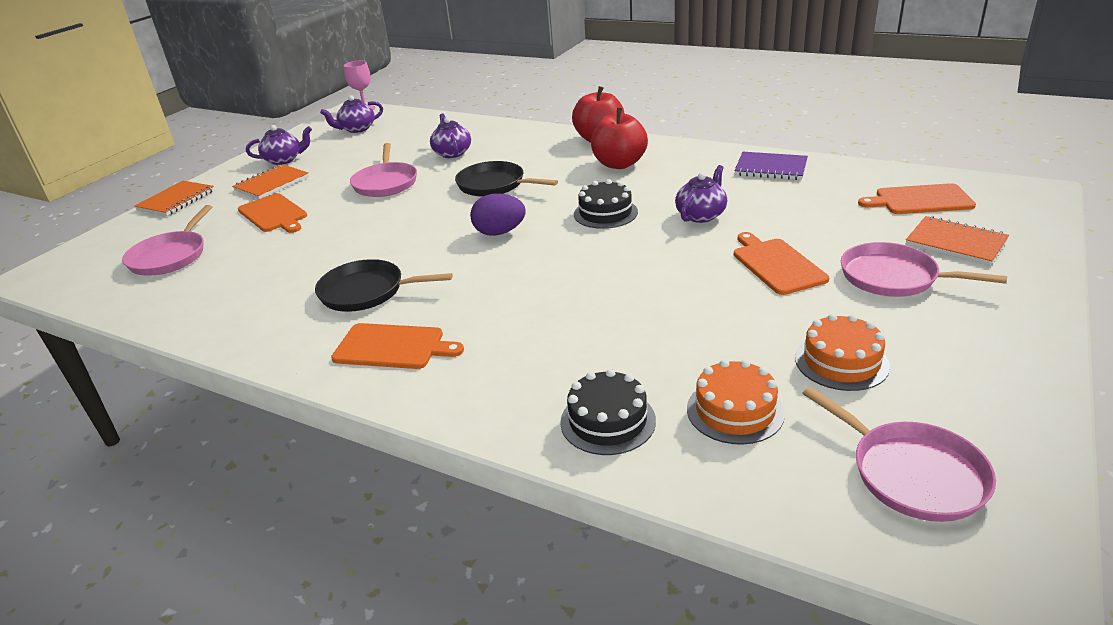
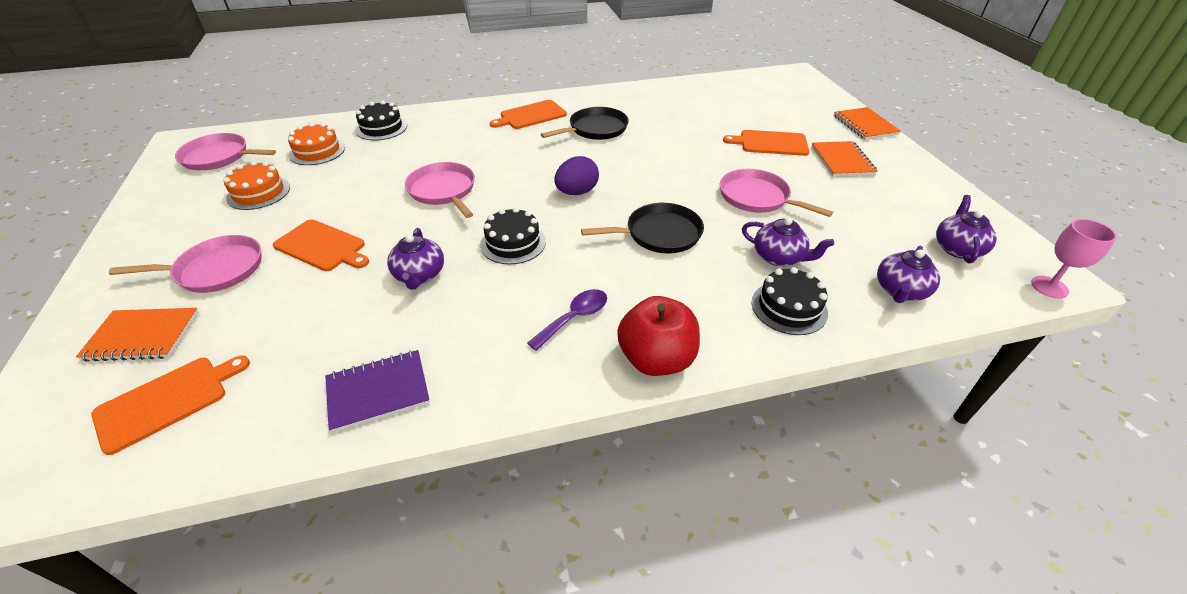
camera: 135 degrees right, 10 degrees up
(170, 256) = (756, 102): pink pan -> pink pan (443, 191)
(284, 160) = (903, 183): purple teapot -> purple teapot (900, 291)
(496, 136) = (789, 307): none -> black cake
(619, 164) = (574, 318): red apple -> purple spoon

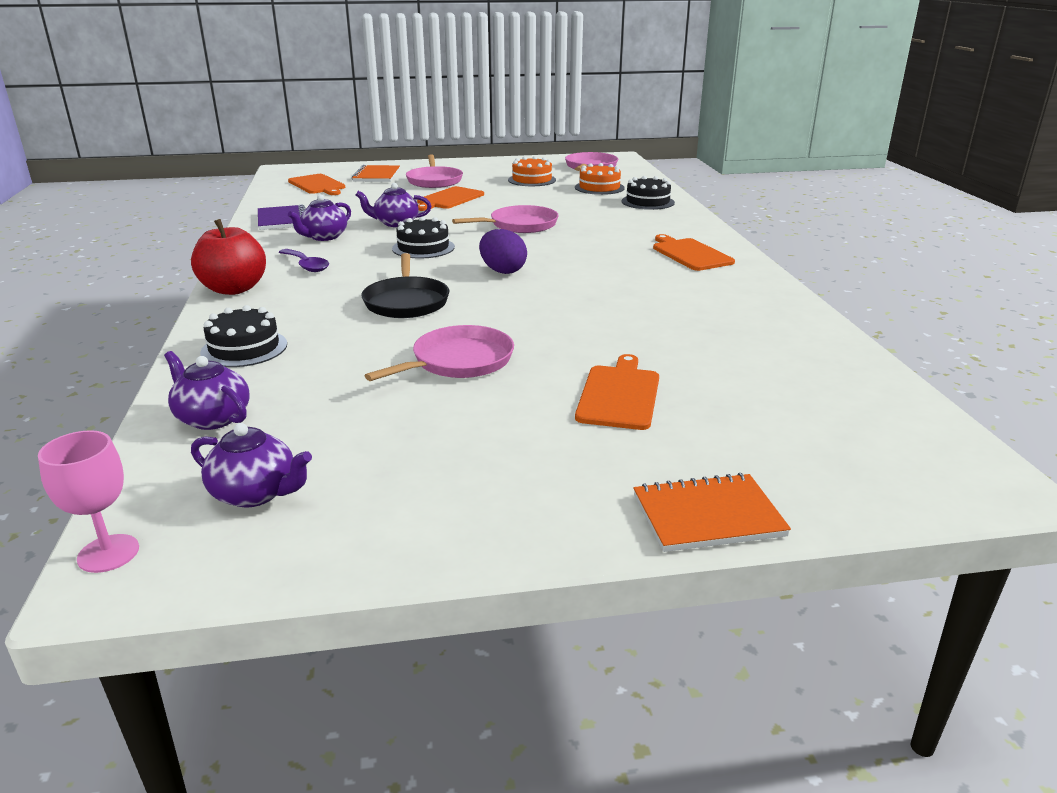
camera: 95 degrees right, 15 degrees down
(595, 129) = (656, 283): black pan -> none
(779, 257) = (327, 356): purple teapot -> purple teapot (324, 237)
(842, 161) = (551, 450): orange notebook -> none

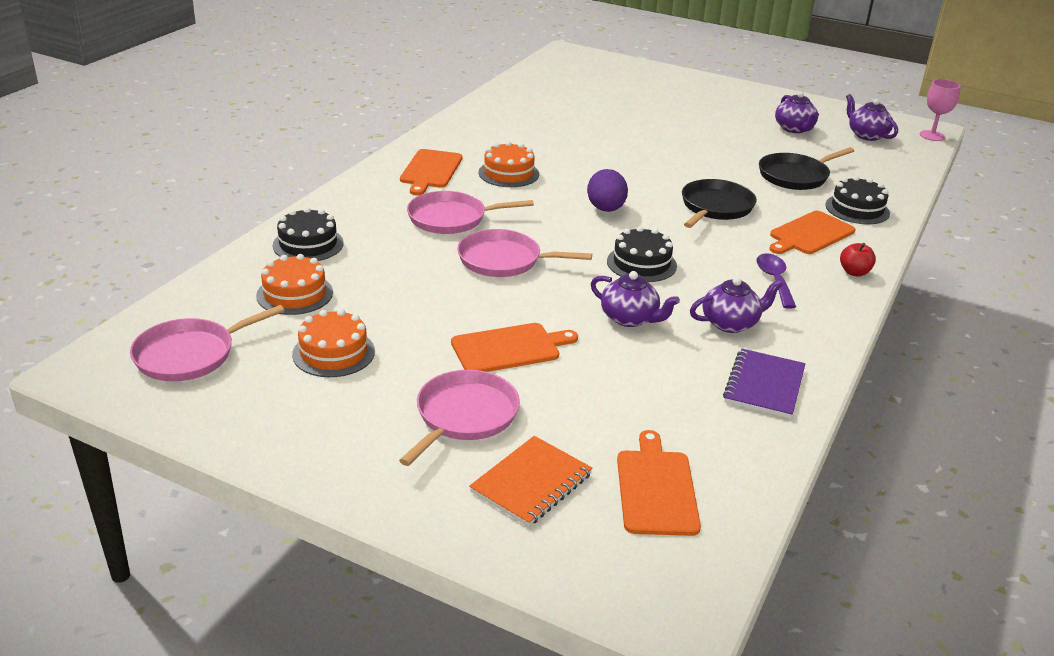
camera: 145 degrees left, 5 degrees up
(212, 418) = (884, 172): purple teapot -> purple teapot (794, 129)
(234, 289) = (854, 272): red apple -> red apple, size x0.50
(342, 366) = (795, 176): none -> black pan
(459, 361) = (721, 155): pink pan -> pink pan (451, 218)
(619, 395) = (656, 114): orange cutting board -> orange cutting board (810, 234)
(630, 271) = (508, 173): none -> orange cake
(707, 516) = (687, 77): orange notebook -> none

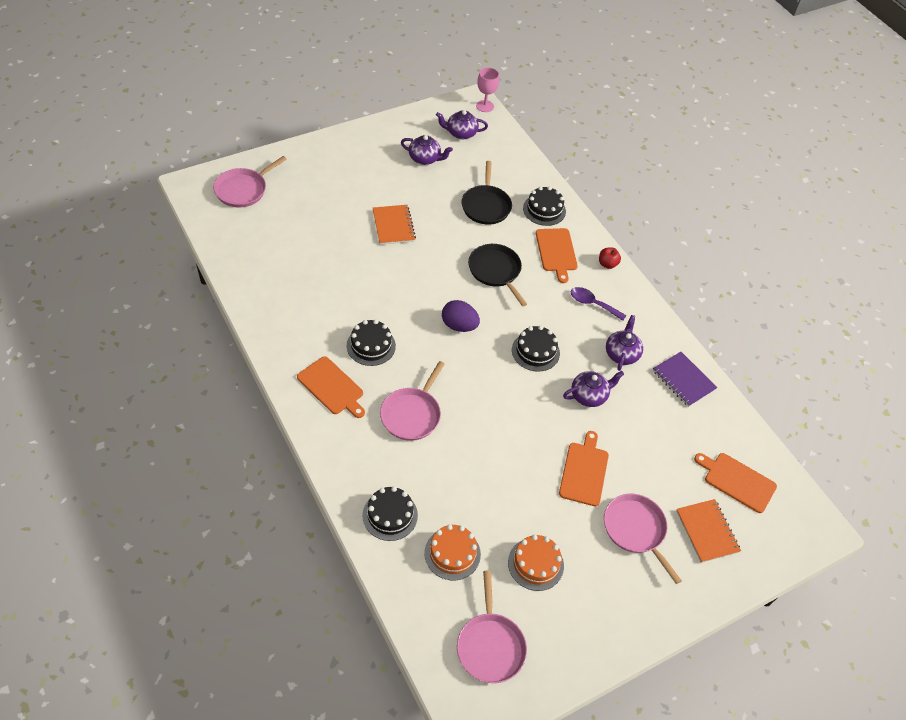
camera: 60 degrees left, 20 degrees up
(504, 260) = (485, 417): pink pan -> pink pan (243, 190)
(508, 173) = (371, 345): orange cake -> black cake
(677, 140) = (393, 226): none -> orange notebook

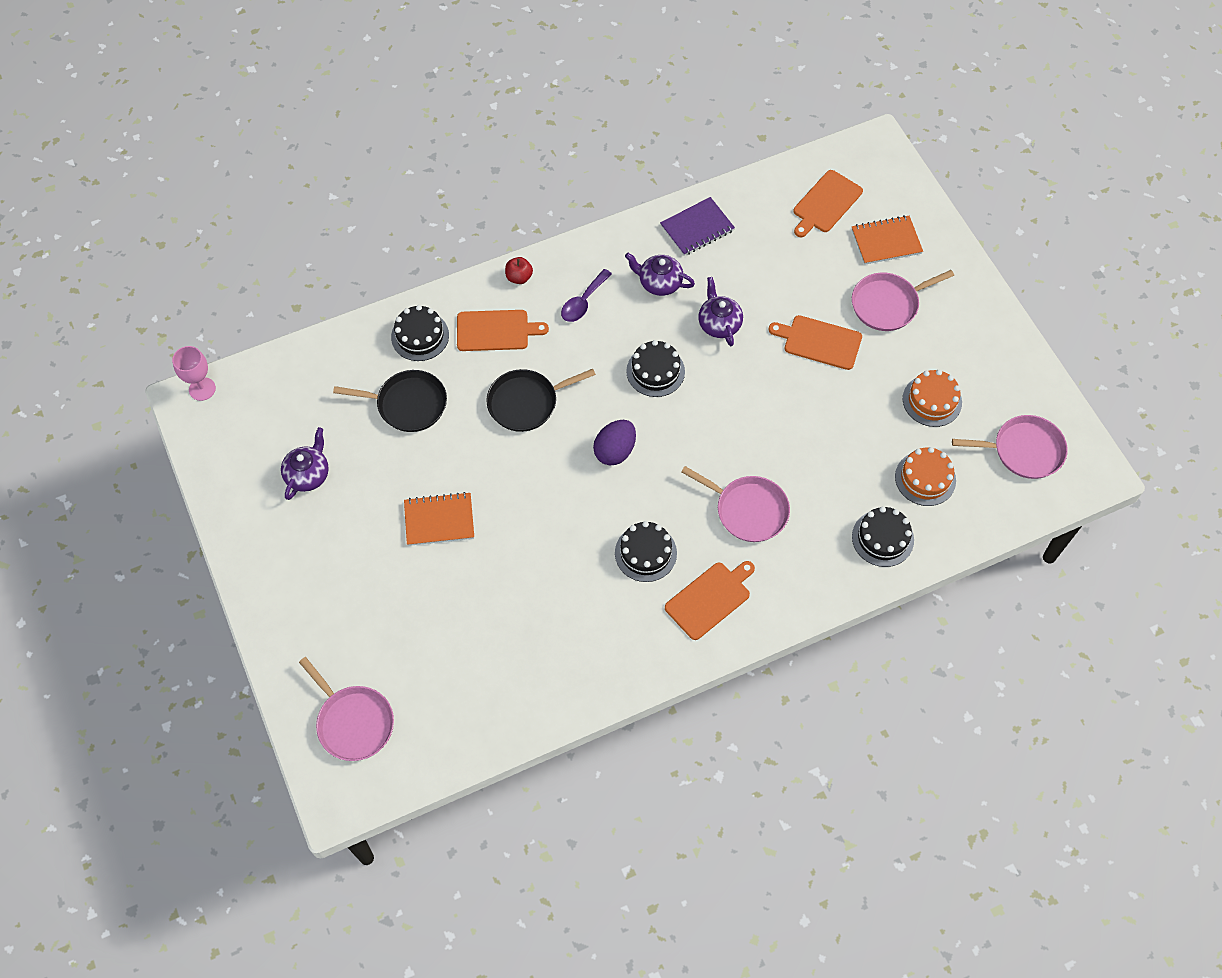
camera: 80 degrees left, 10 degrees up
(461, 133) = (258, 425): purple teapot -> none

